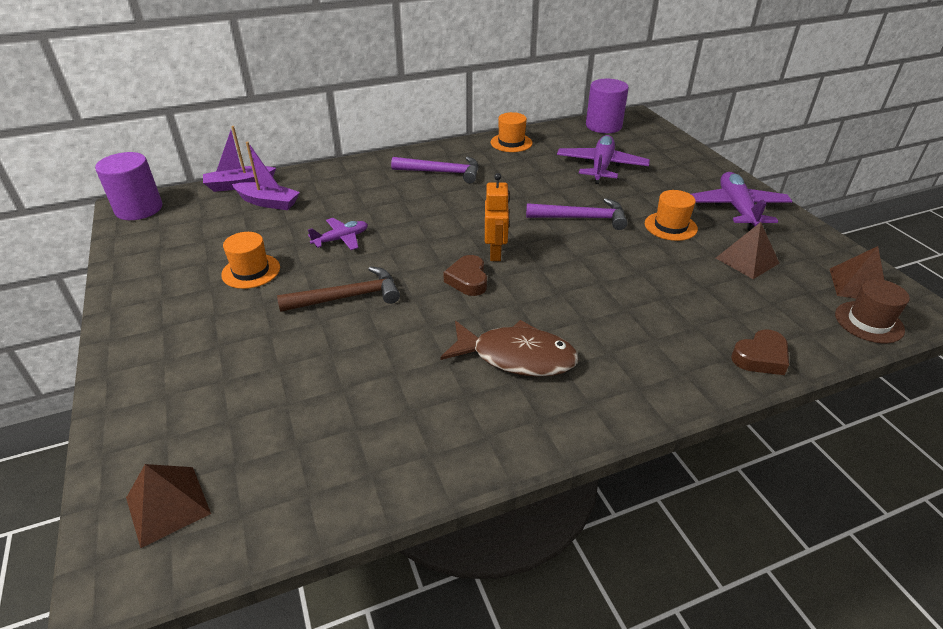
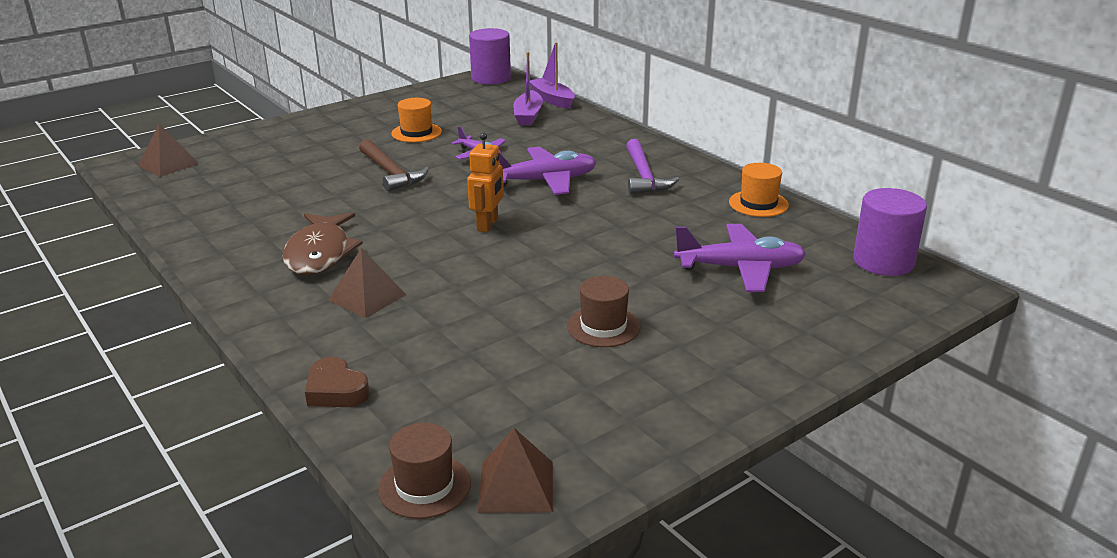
camera: 75 degrees right, 10 degrees down
(468, 280) = (434, 217): brown heart -> none
(495, 253) = (488, 225): orange robot -> orange robot turned 60 degrees counterclockwise
(582, 218) = (589, 265): purple hammer -> none
(670, 226) = (603, 326): orange hat -> brown hat
(736, 209) = (689, 382): purple plane -> purple plane (545, 181)
(747, 260) = (543, 387): brown pyramid -> brown pyramid (367, 297)

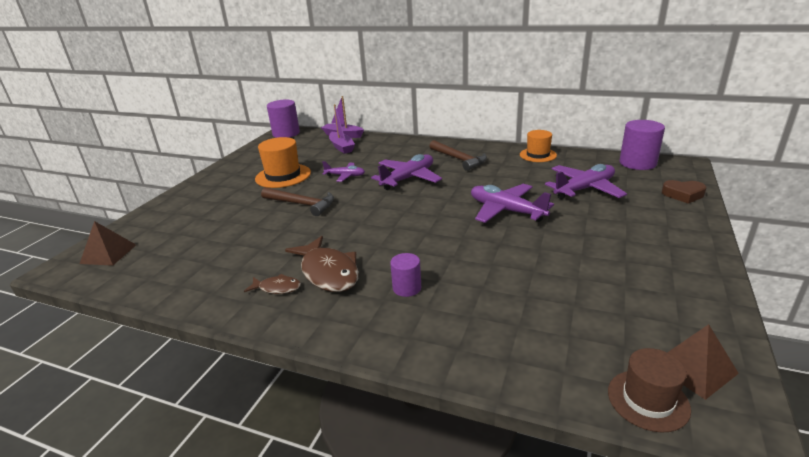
camera: 30 degrees left, 0 degrees up
(258, 250) = (277, 288): none -> brown fish
(336, 390) = (486, 363): brown heart -> brown heart (683, 195)
(367, 297) = (407, 288): brown pyramid -> purple cylinder
(416, 133) = (283, 176): orange hat -> orange hat, size x1.51
(488, 225) = (414, 214): orange robot -> none
(595, 259) = (506, 211): none -> purple plane
(603, 326) = (573, 246): brown hat -> none
(644, 176) = (459, 159): purple hammer -> brown hammer

